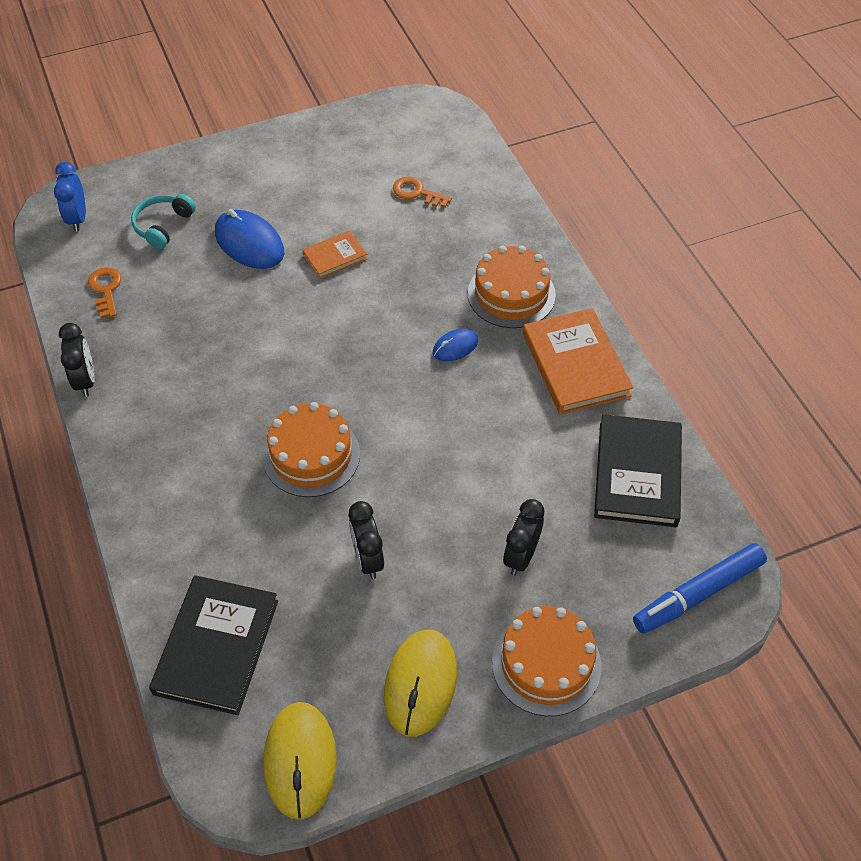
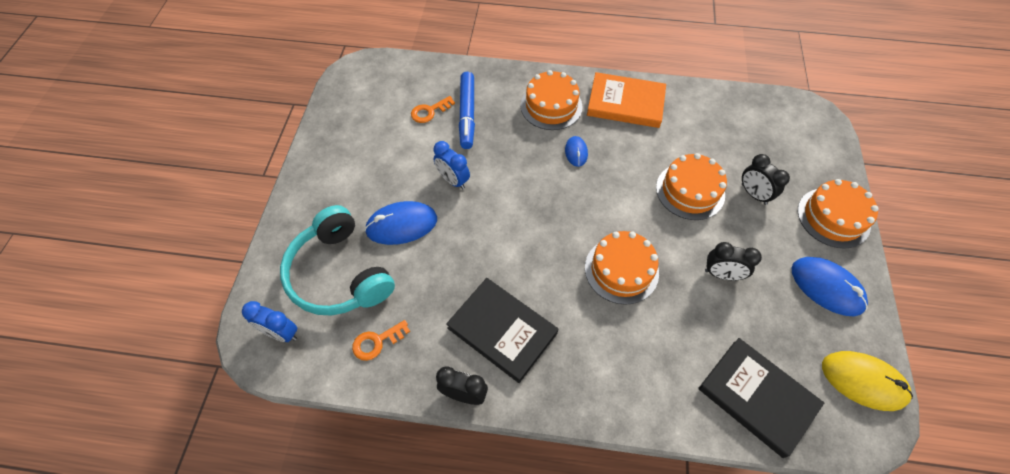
camera: 60 degrees left, 5 degrees up
(106, 289) = (377, 342): orange key -> orange key turned 45 degrees counterclockwise
(163, 226) = (339, 274): turquoise headphones -> turquoise headphones, size x1.98
(335, 256) = (453, 180): orange book -> blue clock
(420, 684) = (827, 287): yellow mouse -> blue mouse
(477, 483) = (690, 191): none -> orange cake
(638, 474) = (719, 114): black book -> black book (502, 330)
(698, 593) = (811, 128): blue marker -> blue marker (467, 114)

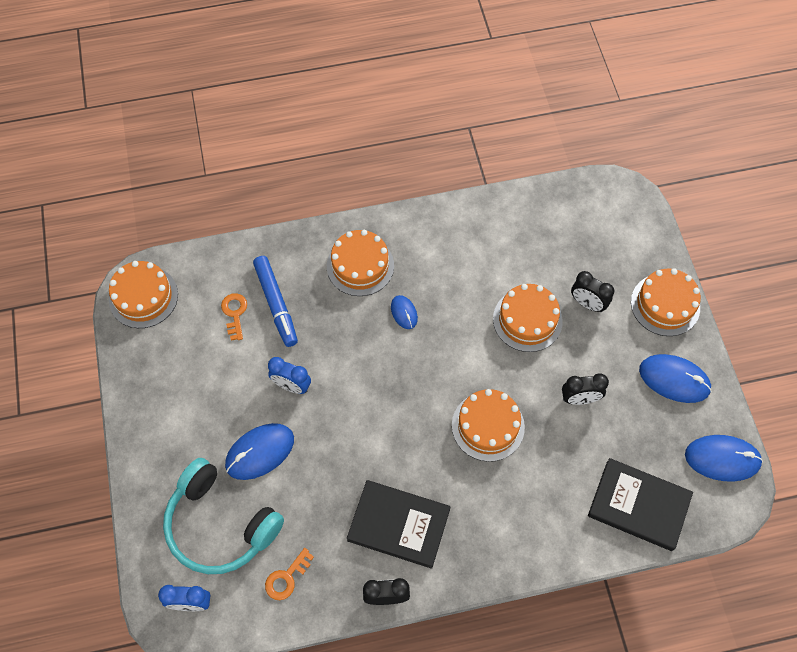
camera: 20 degrees left, 5 degrees up
(362, 79) = (143, 297): none -> orange cake
(429, 111) = (235, 313): orange key -> orange key turned 135 degrees clockwise
(625, 103) = (435, 238): orange book -> none
(863, 381) = (722, 458): yellow mouse -> blue mouse

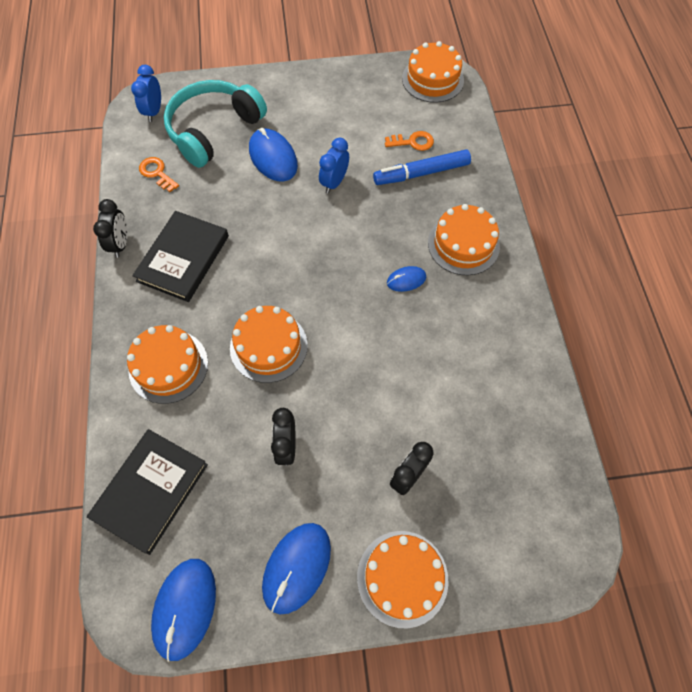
camera: 95 degrees right, 0 degrees up
(527, 320) = (390, 403): orange cake -> orange cake (168, 366)

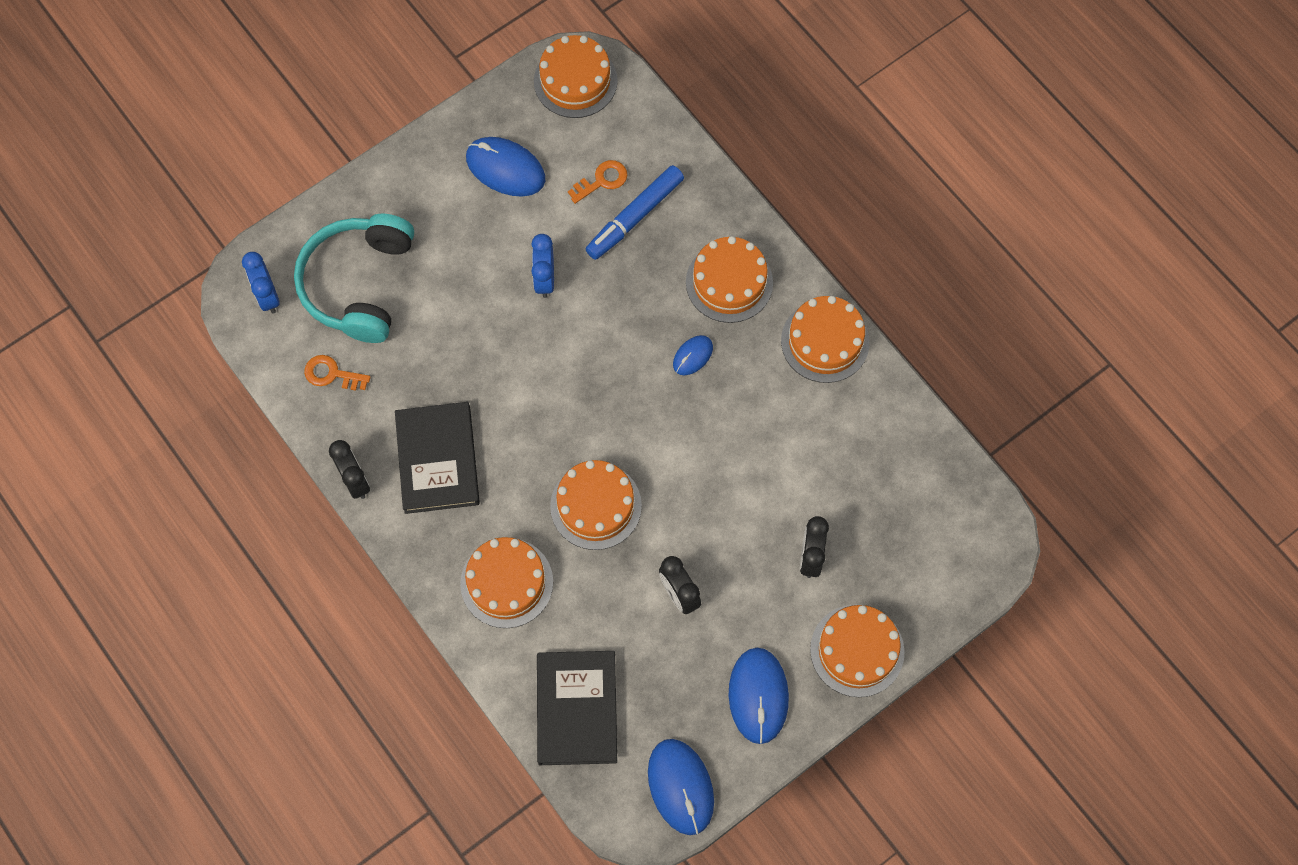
camera: 30 degrees left, 5 degrees up
(273, 157) = (454, 284): blue mouse -> blue mouse (505, 169)
(513, 319) = (825, 341): none -> orange cake

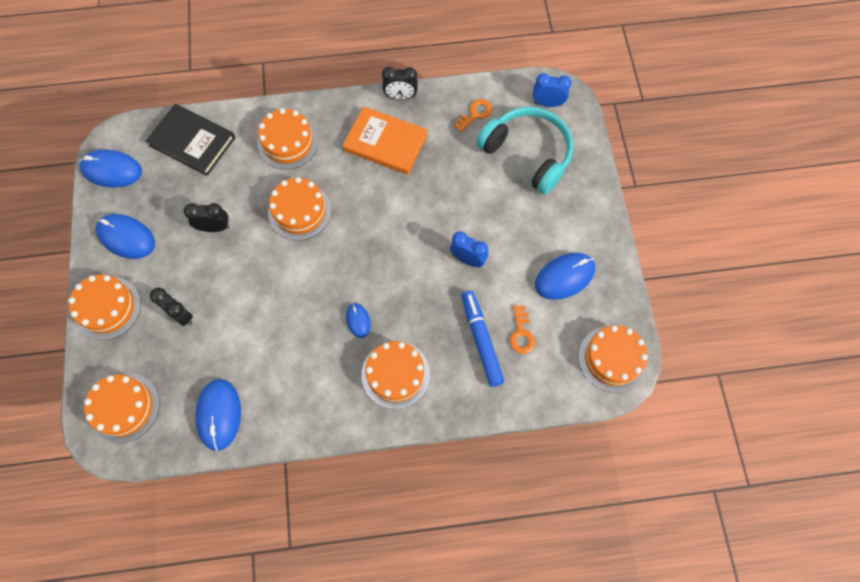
camera: 120 degrees right, 0 degrees up
(438, 459) = (385, 143): black book -> orange book
(825, 341) = (313, 413): orange cake -> orange cake (124, 407)
(890, 437) = (219, 414): none -> blue mouse

